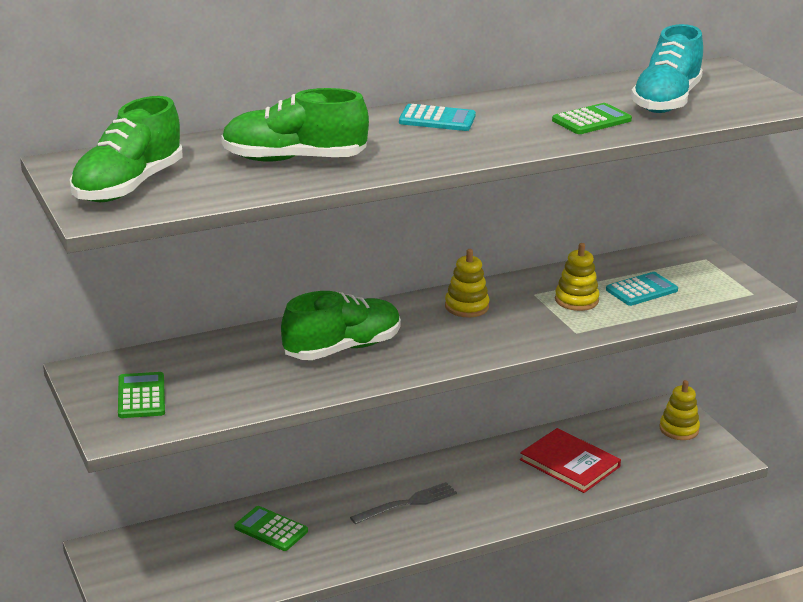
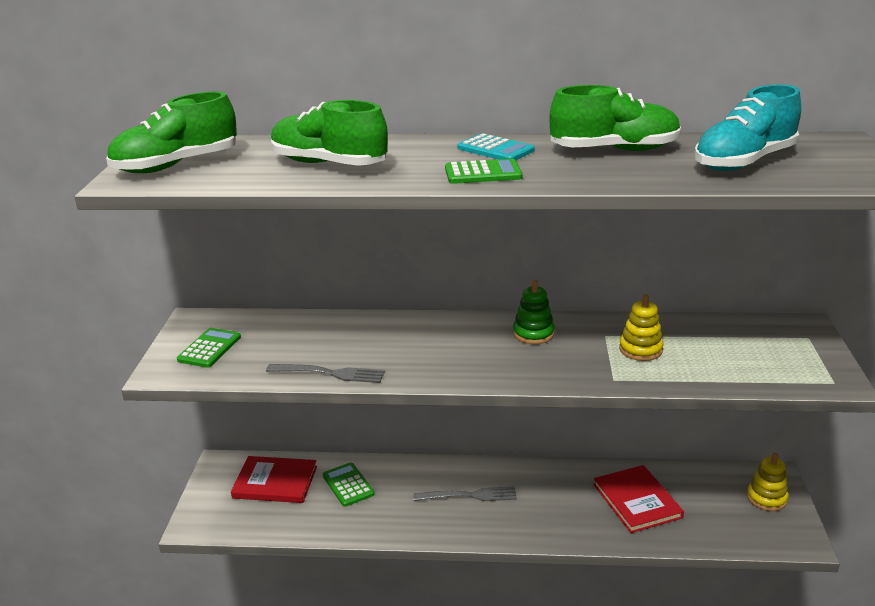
camera: 30 degrees right, 0 degrees up
(185, 549) = (275, 482): none -> red book
(304, 389) = (331, 373): none -> grey fork
(342, 348) = (395, 346): green shoe -> green shoe (614, 150)
(466, 307) = (533, 334): yellow stacking toy -> green stacking toy
(591, 120) = (643, 169): green calculator -> green calculator (483, 173)
(641, 290) = (714, 354): turquoise calculator -> none

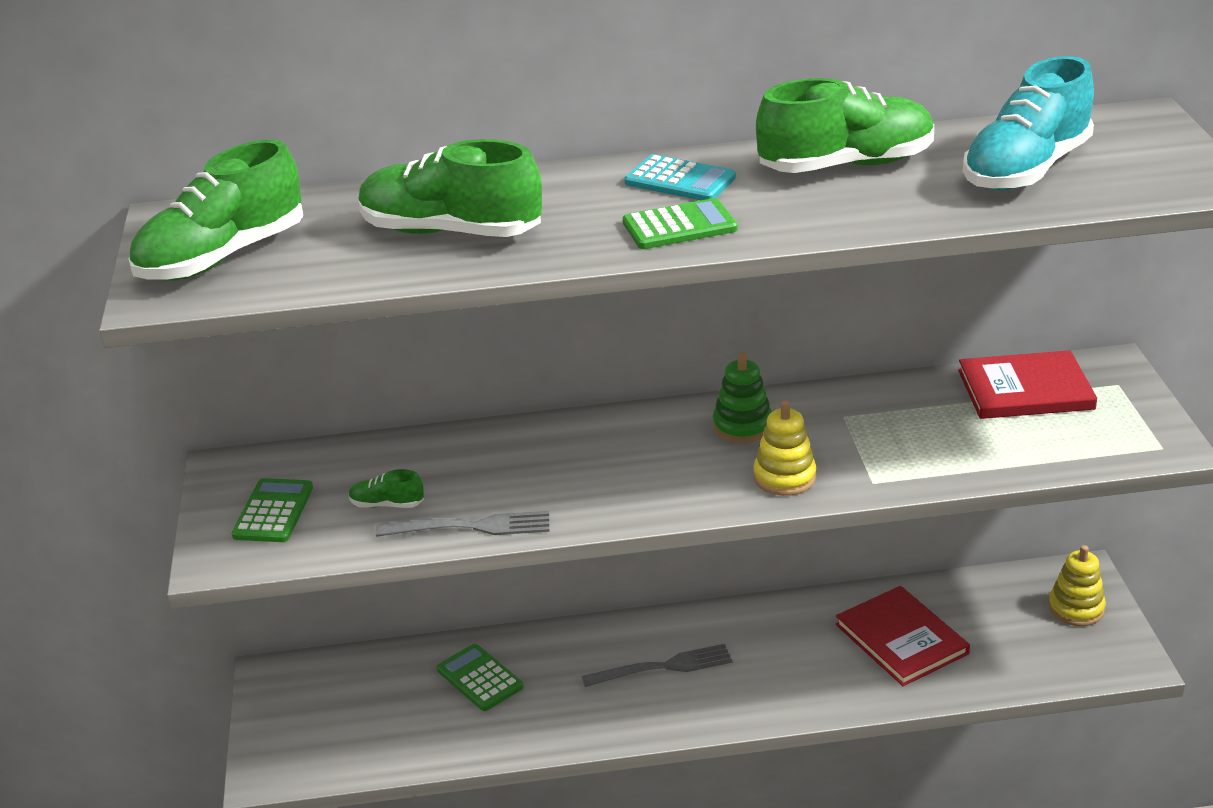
camera: 10 degrees left, 5 degrees up
(275, 482) = (367, 690): red book -> red book (1025, 389)
(282, 353) = (387, 504): none -> green shoe
(640, 349) = (898, 432): yellow stacking toy -> yellow stacking toy (784, 477)

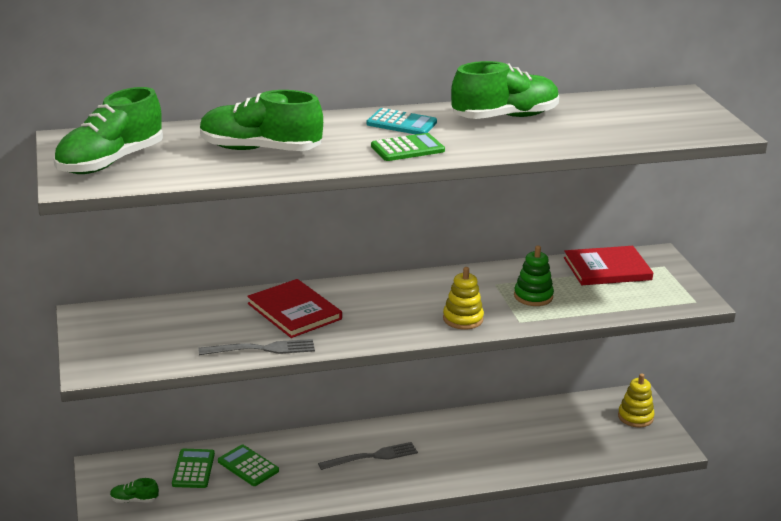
camera: 10 degrees left, 5 degrees down
(273, 512) = (125, 341): green calculator -> green calculator (193, 469)
(387, 504) = (202, 336): green shoe -> green shoe (134, 500)
(742, 426) = (431, 290): green stacking toy -> green stacking toy (533, 296)
(901, 639) = (526, 437): red book -> red book (294, 311)
(1026, 170) = (616, 121): turquoise shoe -> none

